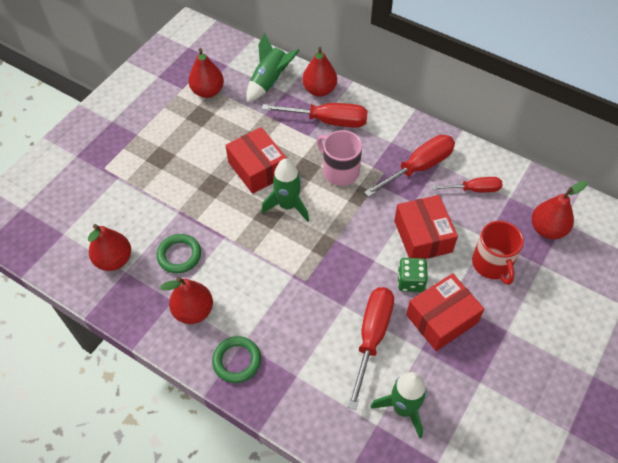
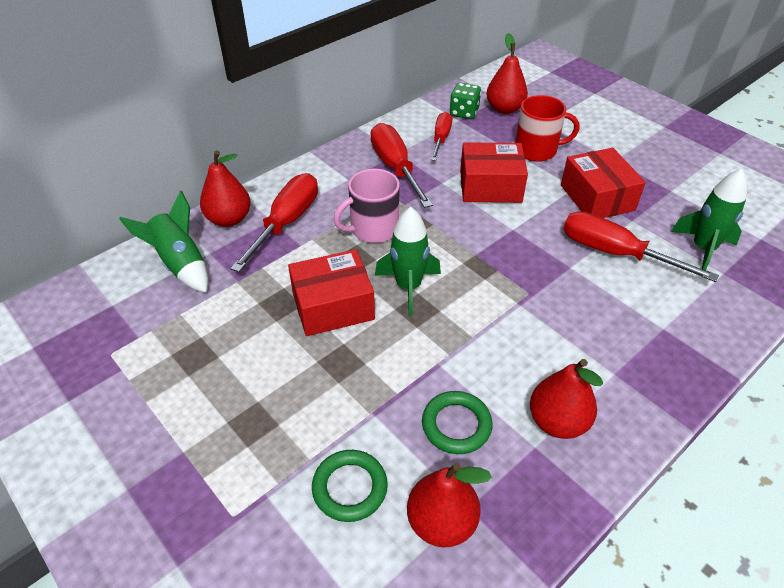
camera: 75 degrees left, 10 degrees down
(208, 91) = (150, 337): red pear -> none
(237, 361) = (641, 384): green ring -> green ring (350, 488)
(410, 281) = (547, 208): green dice -> green dice (464, 112)

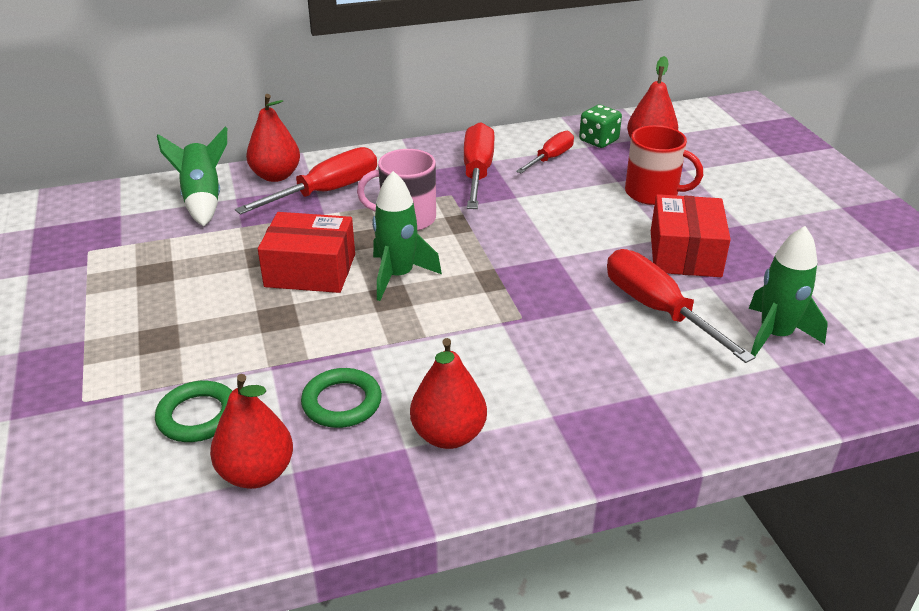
camera: 25 degrees right, 10 degrees down
(490, 186) = (567, 213): red box -> none

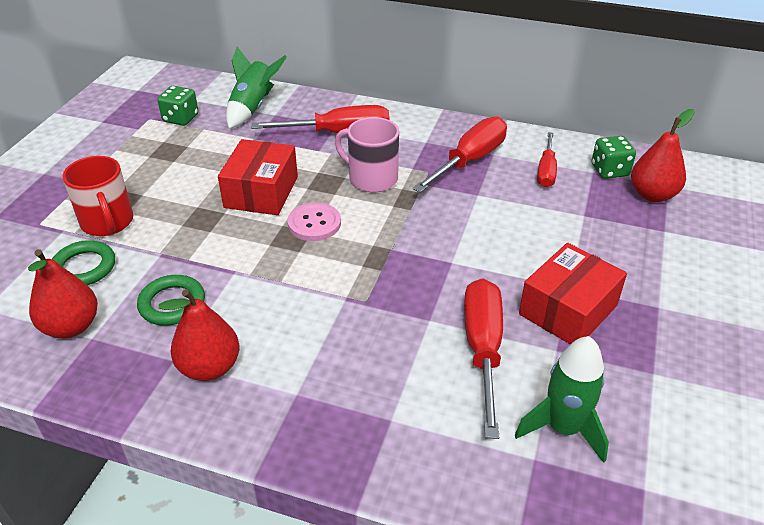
camera: 35 degrees right, 5 degrees up
(128, 237) = (180, 118): none -> green dice
(276, 176) = (319, 107): red pear -> none
(310, 270) = (261, 192): red box -> red box turned 60 degrees clockwise
(398, 276) = (314, 223): green rocket -> pink button
(550, 158) = (546, 171): red screwdriver -> red screwdriver turned 120 degrees clockwise
(653, 193) = (604, 240): red mug -> red mug (107, 222)

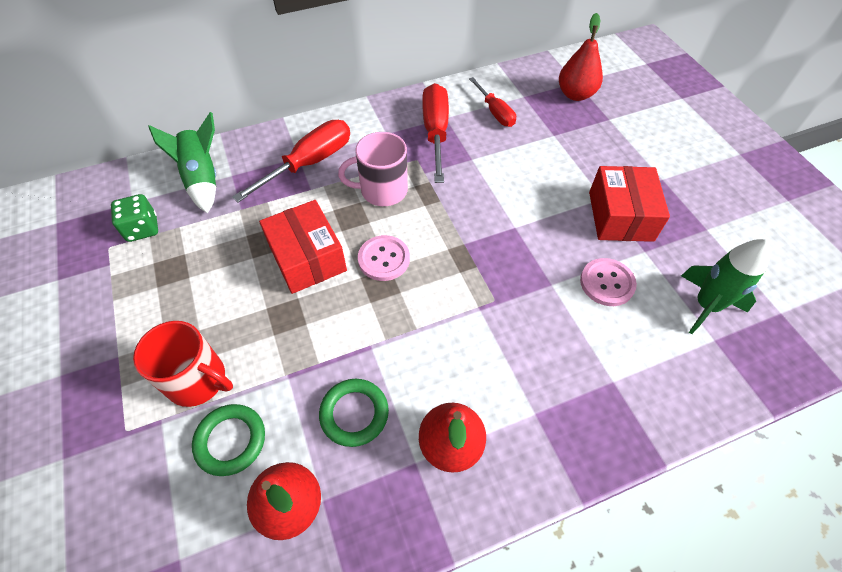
camera: 40 degrees left, 15 degrees up
(483, 350) = (607, 283): red screwdriver -> pink button
(609, 170) = (532, 89): green dice -> none

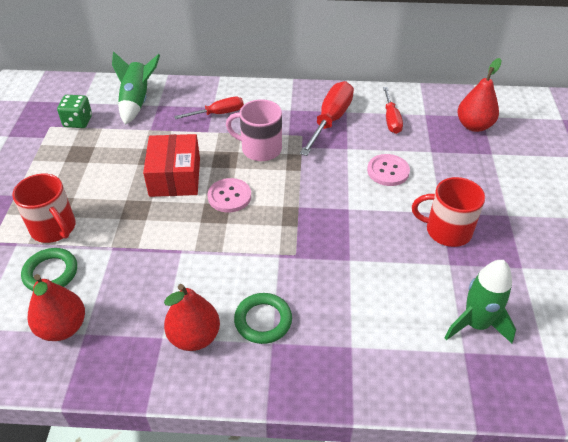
camera: 25 degrees right, 10 degrees down
(309, 163) = (218, 114): red screwdriver -> red screwdriver, size x0.62
(354, 414) = (141, 289): green ring -> green ring (263, 320)
(607, 283) = (397, 275): pink button -> pink button (388, 171)
(620, 216) = (447, 230): red box -> red mug

